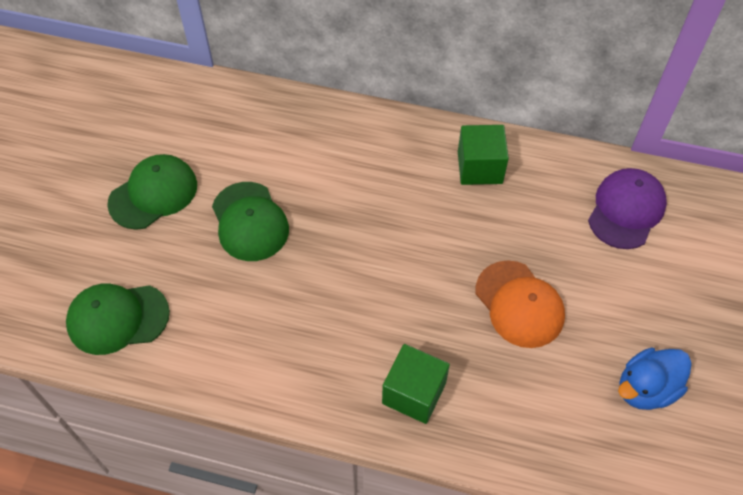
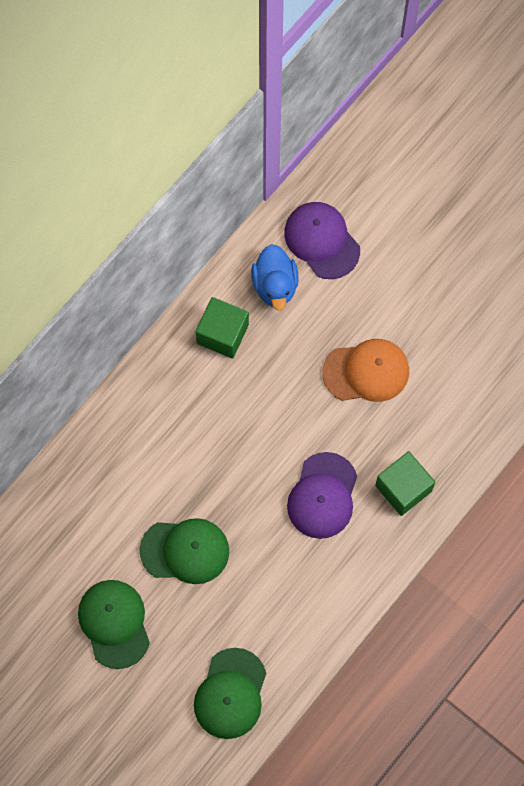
camera: 65 degrees left, 15 degrees up
(365, 318) = (322, 496): none -> purple cap
(646, 389) = (476, 319): blue duck -> blue duck (275, 285)

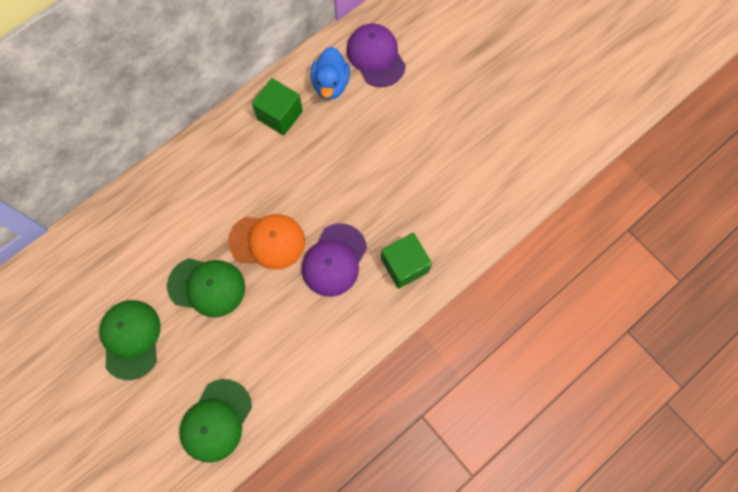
camera: 10 degrees right, 0 degrees up
(366, 371) = (391, 164): orange cap -> orange cap (267, 241)

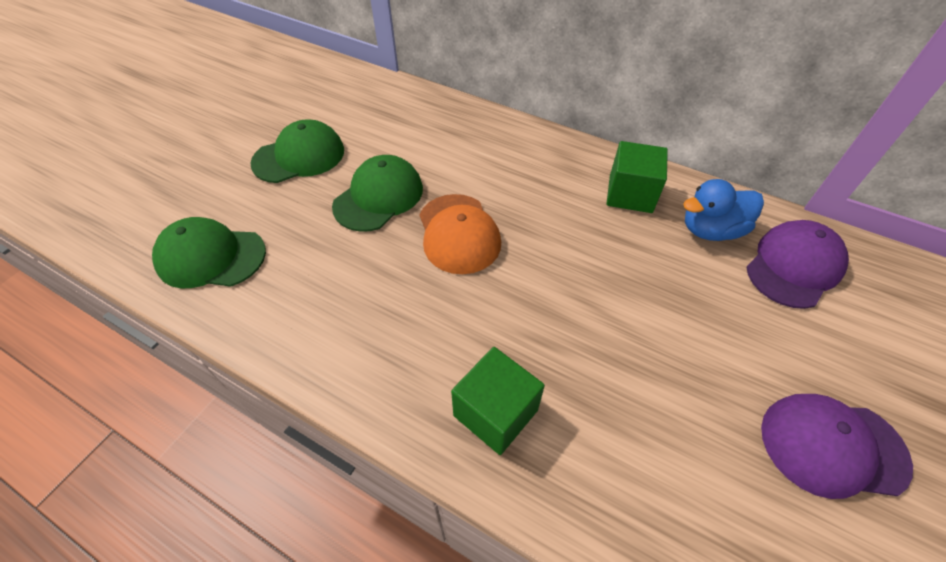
camera: 70 degrees right, 20 degrees down
(207, 286) = (378, 197): green cap -> green cap turned 135 degrees counterclockwise
(334, 260) = (464, 314): purple cap -> purple cap (832, 446)

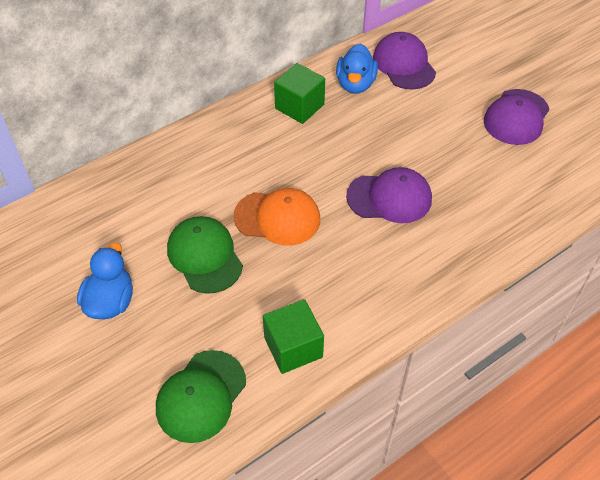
camera: 65 degrees left, 0 degrees up
(299, 156) = (110, 301): green cap -> blue duck
(495, 413) = (434, 252): green cube -> green cube (293, 347)
(554, 328) = (389, 198): none -> purple cap

